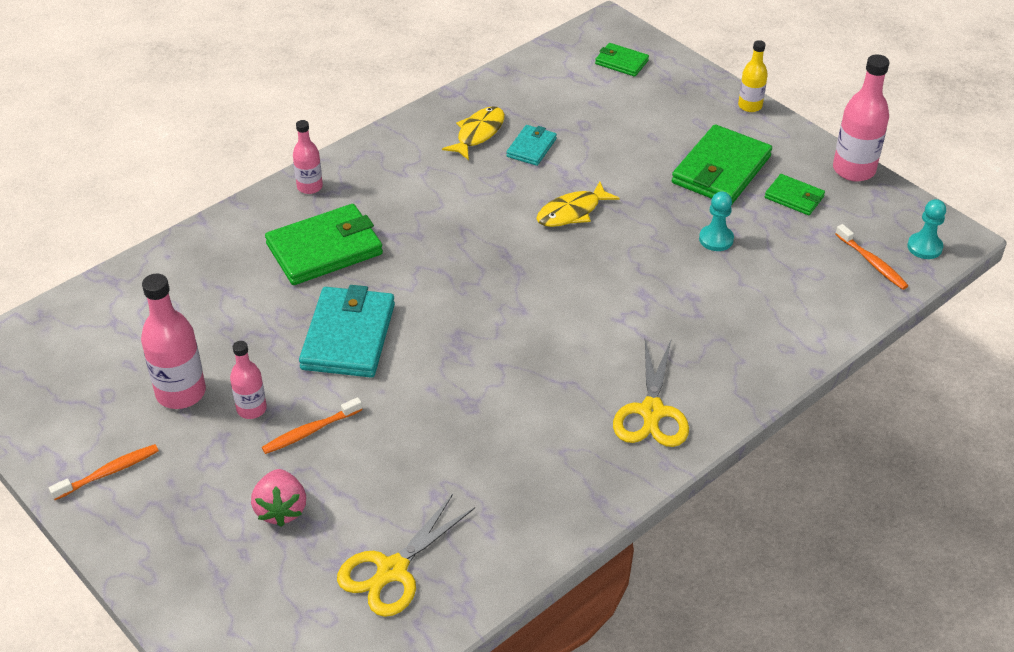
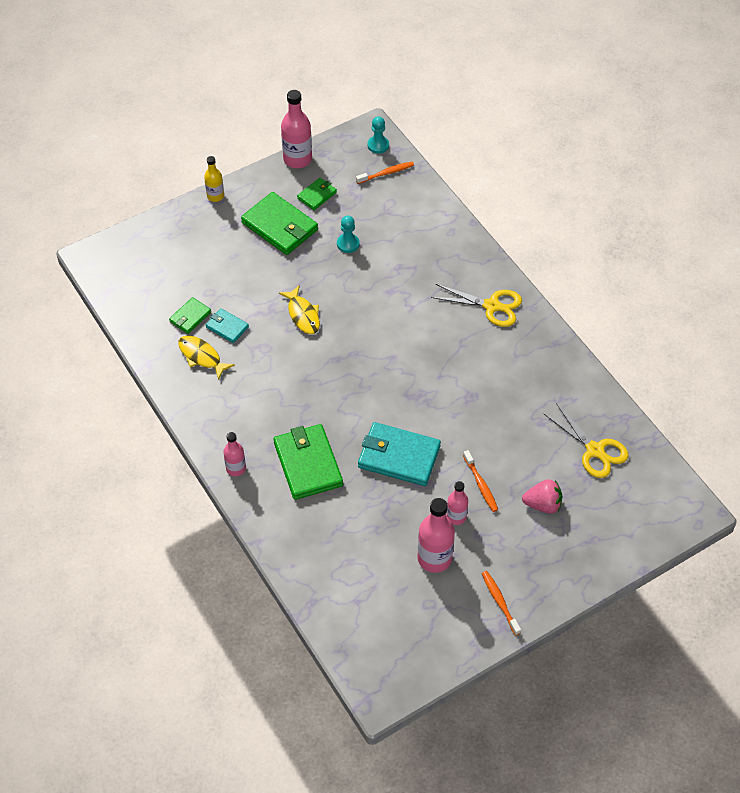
camera: 80 degrees left, 10 degrees up
(621, 62) = (141, 257): green wallet -> green wallet (190, 317)

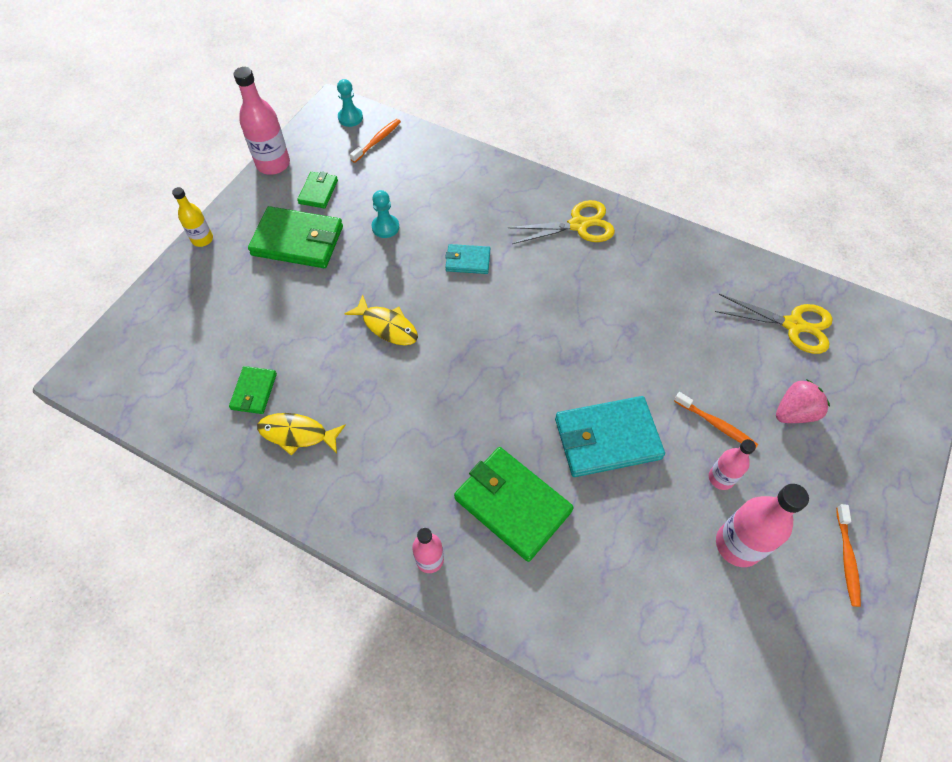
camera: 30 degrees left, 5 degrees up
(227, 327) = (307, 382): turquoise wallet -> turquoise wallet (467, 261)
(499, 602) = (847, 558): orange toothbrush -> orange toothbrush turned 120 degrees counterclockwise

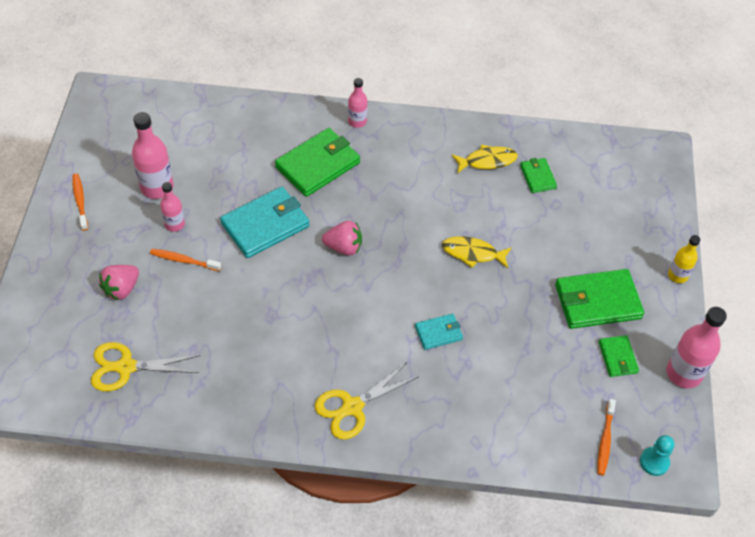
camera: 155 degrees right, 5 degrees down
(385, 227) = (531, 341): turquoise pawn -> none
(512, 505) = (318, 165): green wallet -> green wallet turned 60 degrees counterclockwise
(524, 379) = (344, 247): none -> pink strawberry

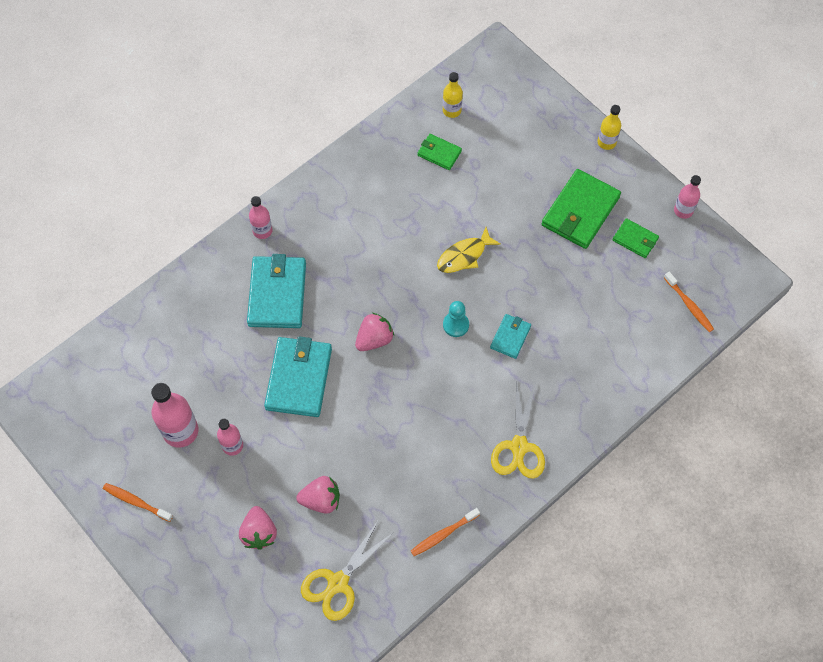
camera: 45 degrees left, 10 degrees up
(183, 308) = (321, 500): none -> pink strawberry
(184, 260) = (275, 465): orange toothbrush -> orange toothbrush (443, 534)
(318, 165) = (277, 294): green wallet -> turquoise wallet
(487, 161) = (391, 173): yellow fish -> none
(581, 159) = (452, 110): none -> yellow bottle
(654, 462) = (730, 289): turquoise pawn -> turquoise pawn (456, 325)
(683, 373) = (683, 210): pink bottle -> pink bottle, size x0.59

